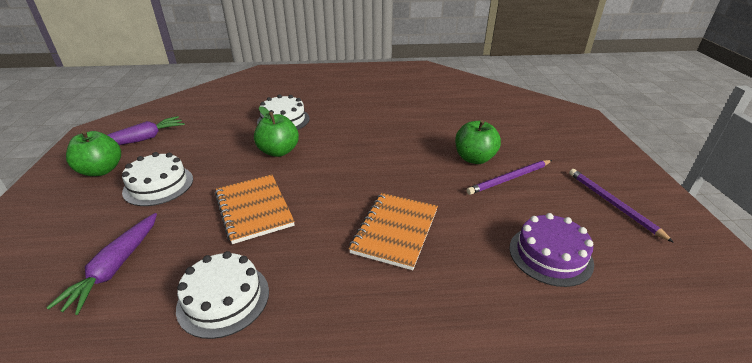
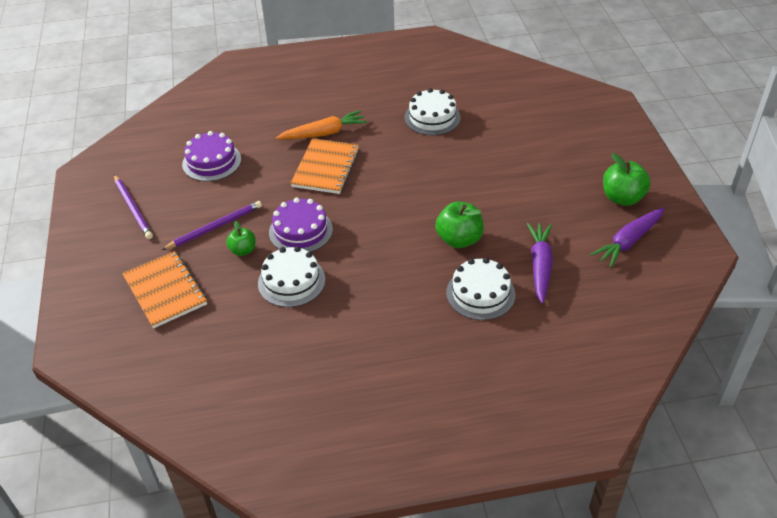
camera: 175 degrees right, 10 degrees up
(115, 268) = (517, 126): purple carrot -> purple carrot (540, 266)
(158, 185) = (550, 188): white cake -> white cake (291, 281)
(254, 209) = (447, 174): orange notebook -> orange notebook (165, 290)
(396, 287) = (324, 133): none -> orange carrot
(422, 169) = (300, 231): none -> purple cake
(474, 158) = (243, 250): green apple -> green apple, size x0.61

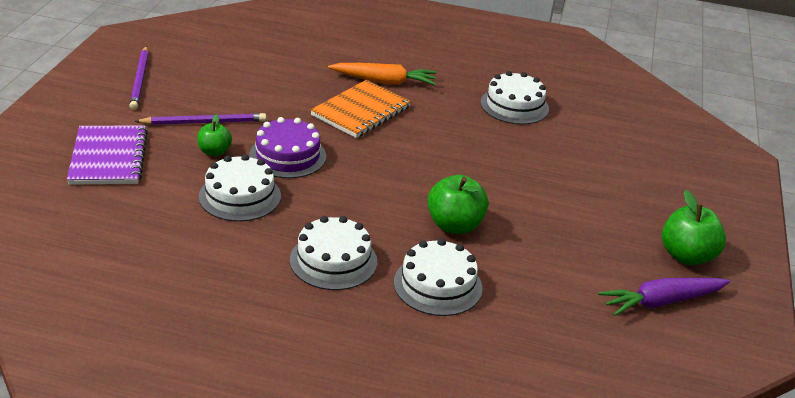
camera: 20 degrees right, 10 degrees down
(165, 290) = (108, 157): orange notebook -> purple notebook
(211, 162) = (249, 68): purple cake -> none
(397, 306) = (333, 261): none -> white cake
(540, 266) = (531, 285): purple carrot -> none

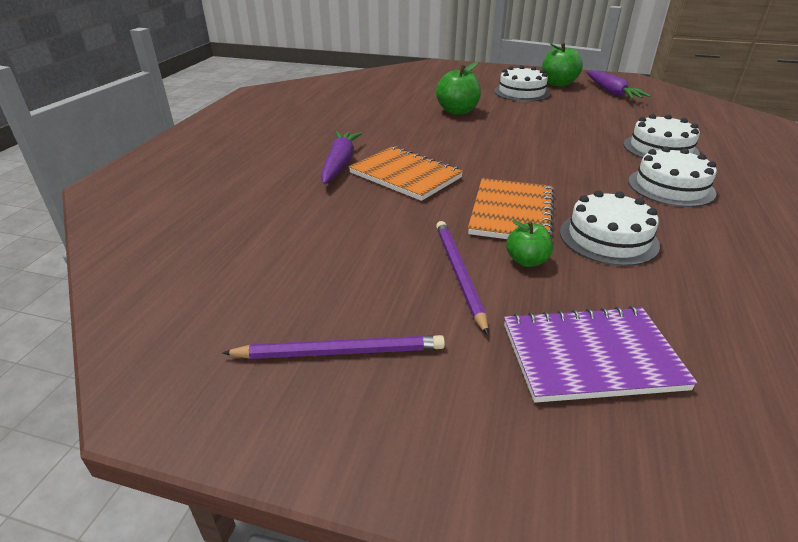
camera: 85 degrees left, 0 degrees up
(287, 156) = (512, 213): purple cake -> orange notebook
(384, 81) = (340, 164): orange carrot -> purple carrot
(454, 225) = (577, 141): green apple -> green apple (457, 111)
(514, 106) = (381, 115): white cake -> white cake (521, 92)

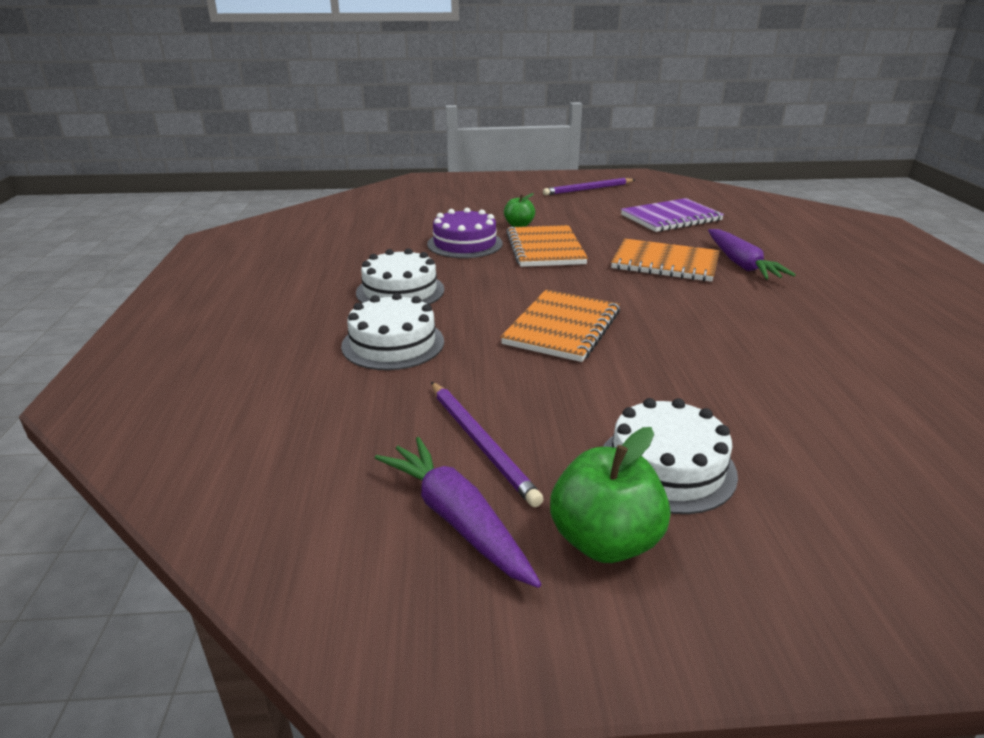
camera: 160 degrees right, 5 degrees down
(457, 111) = (724, 370): green apple -> none
(459, 274) = (557, 215): purple pencil -> purple pencil (481, 443)
(536, 141) = (562, 328): none -> orange notebook
(590, 356) = (473, 201): purple notebook -> purple notebook (671, 218)
(608, 238) = (465, 244): white cake -> purple cake

